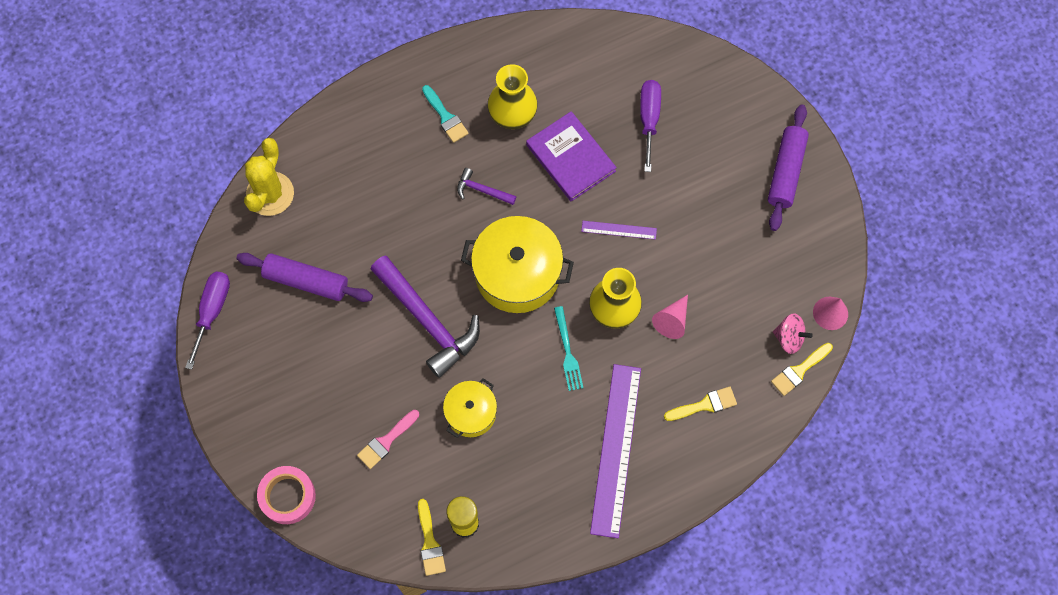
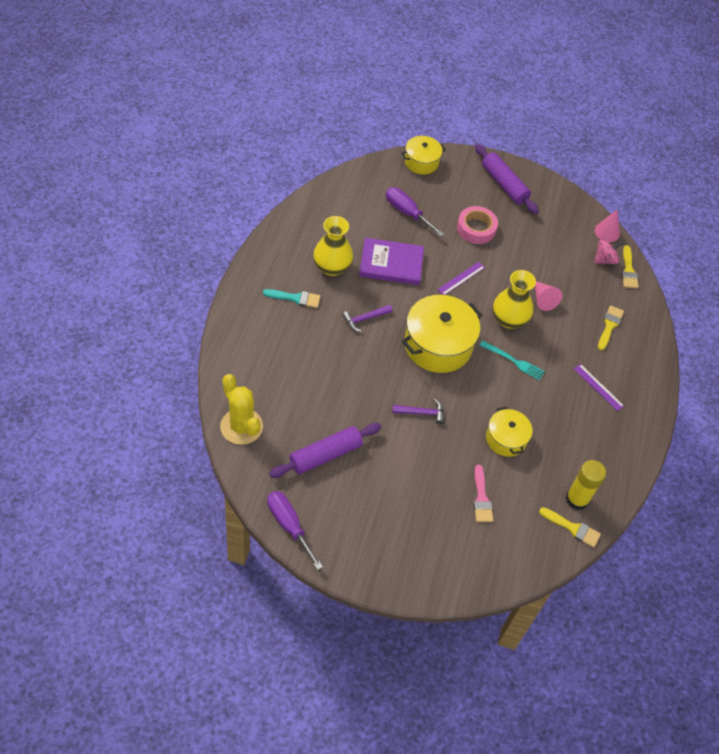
camera: 55 degrees left, 15 degrees down
(287, 496) = (466, 584): pink tape -> pink tape (476, 228)
(427, 321) = (421, 413): purple hammer -> purple hammer, size x0.47
(615, 449) = (598, 387): purple ruler -> purple ruler, size x0.45
(729, 78) = (421, 162): none -> yellow pot

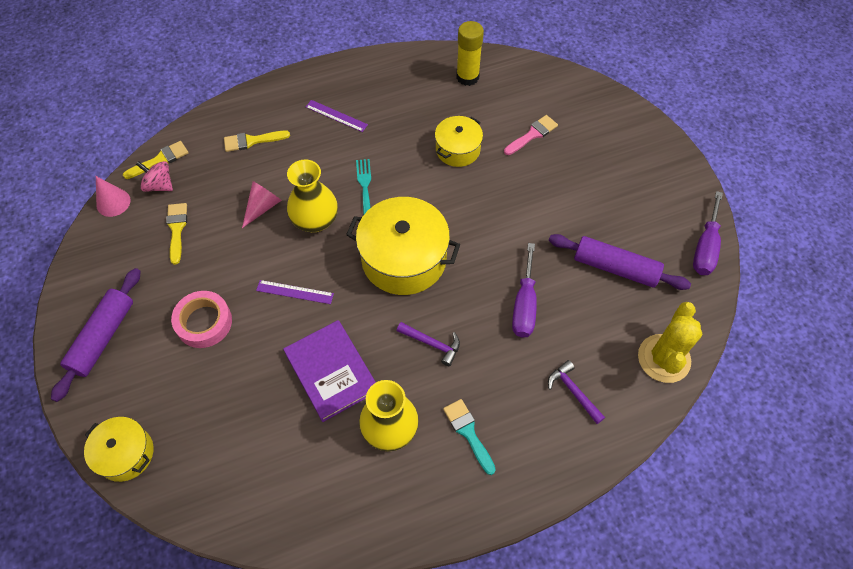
camera: 120 degrees left, 5 degrees up
(407, 212) = (234, 409): purple screwdriver -> purple screwdriver (524, 305)
(421, 413) = (494, 224): purple hammer -> purple hammer (573, 391)
(572, 528) = (496, 67): yellow brush -> yellow brush (177, 229)
(598, 387) = (336, 115): purple ruler -> purple ruler turned 75 degrees counterclockwise

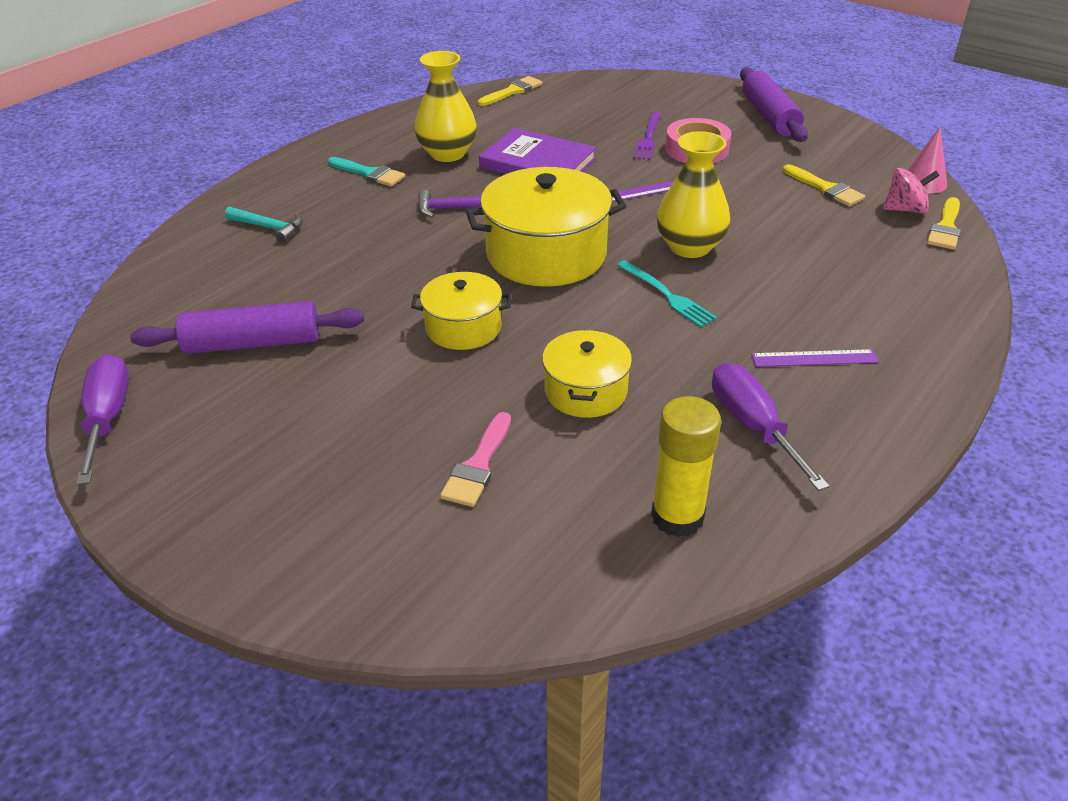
camera: 150 degrees right, 20 degrees down
(126, 454) = (655, 84): yellow pot -> yellow pot (463, 327)
(222, 360) = (648, 138): none -> purple fork
(252, 141) = (877, 285): yellow brush -> yellow brush (512, 91)
(262, 207) = (765, 235): pink cone -> none
(524, 305) = (364, 268): purple screwdriver -> purple screwdriver (752, 425)
(573, 391) = (269, 228): purple hammer -> turquoise hammer
(664, 358) = (161, 284): yellow cactus -> none

